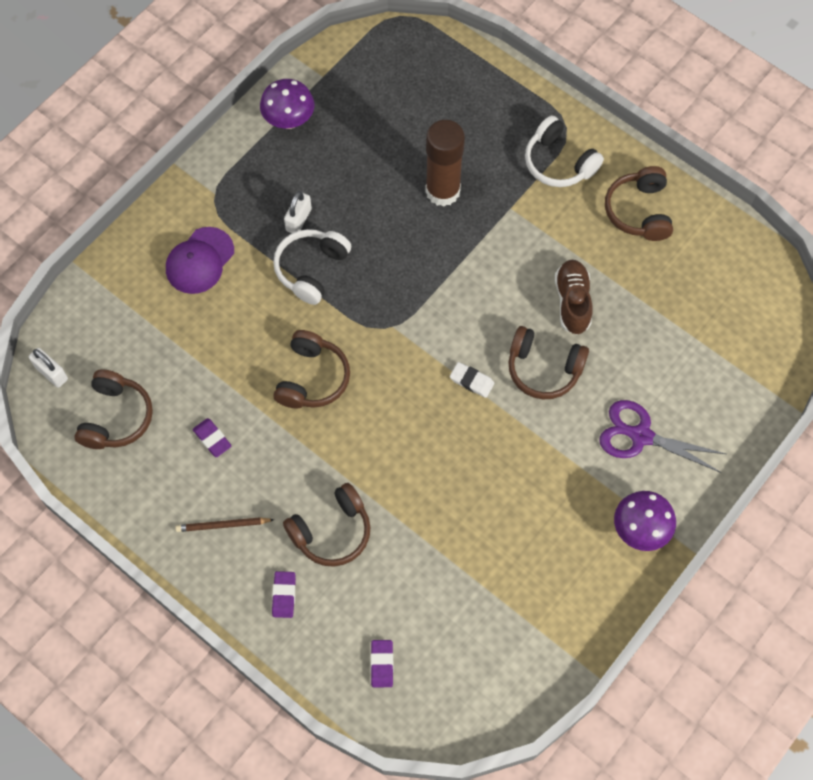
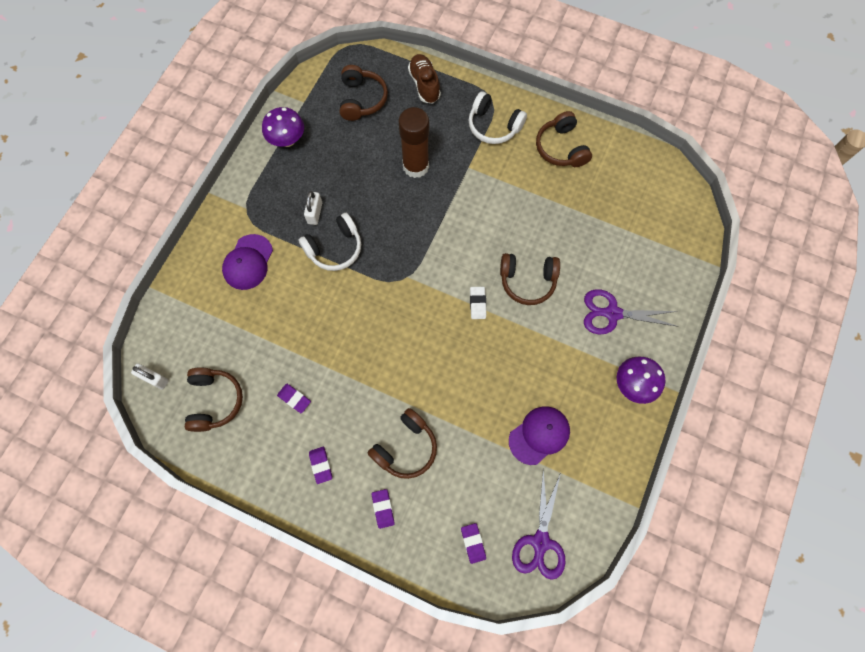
camera: 15 degrees left, 5 degrees up
(223, 525) = (321, 465): brown pencil -> purple eraser
(311, 269) = (334, 248): white headphones -> white headphones turned 135 degrees counterclockwise
(312, 378) = (358, 331): brown headphones -> brown headphones (362, 99)
(465, 685) = (540, 542): none -> purple scissors
(471, 381) = (477, 303): white eraser -> white eraser turned 75 degrees clockwise
(501, 559) = (539, 435): none -> purple cap
(572, 302) = (533, 226): brown shoe -> brown shoe (424, 84)

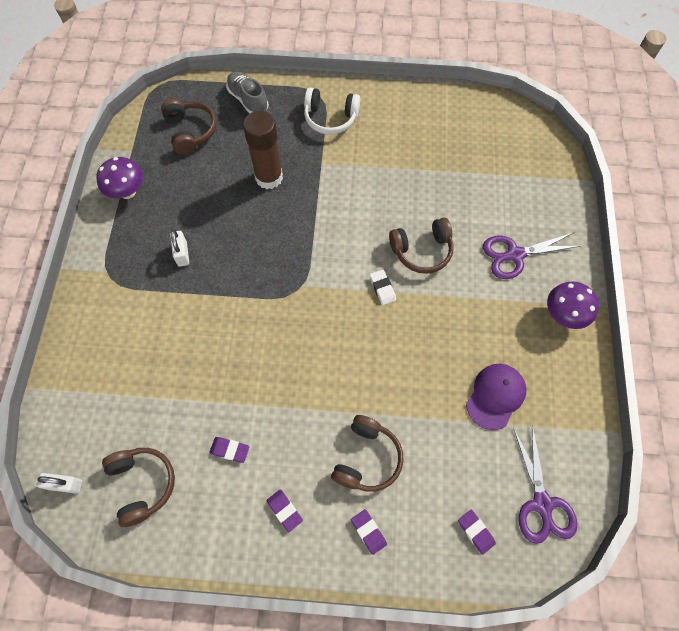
camera: 20 degrees left, 5 degrees down
(248, 262) = (128, 325): purple cap -> none
(334, 248) = (216, 282): white headphones -> none
(424, 84) = (248, 100): brown shoe -> grey shoe
(561, 148) = (403, 119): brown headphones -> none

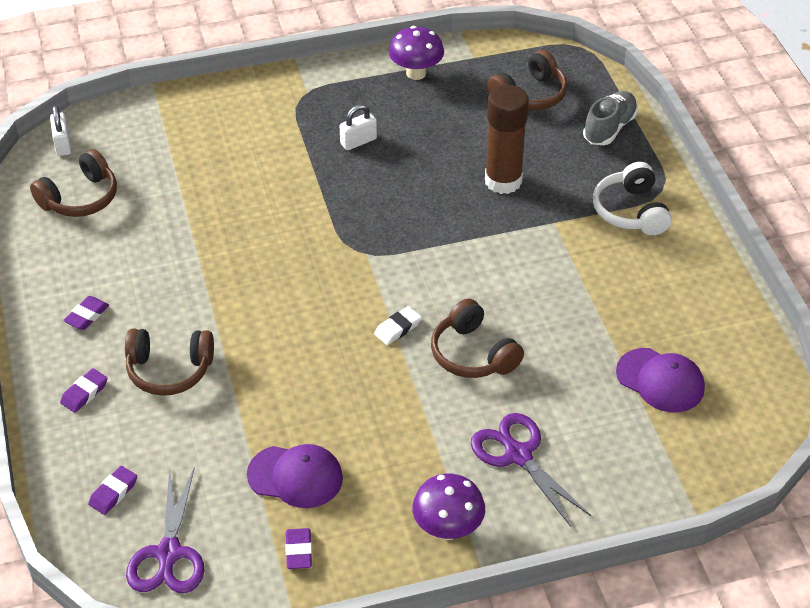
camera: 70 degrees right, 20 degrees down
(230, 450) = (139, 252): purple eraser -> purple eraser (299, 551)
(478, 158) = (660, 380): none -> purple cap
(542, 503) = (168, 553): purple scissors -> purple scissors turned 60 degrees counterclockwise

